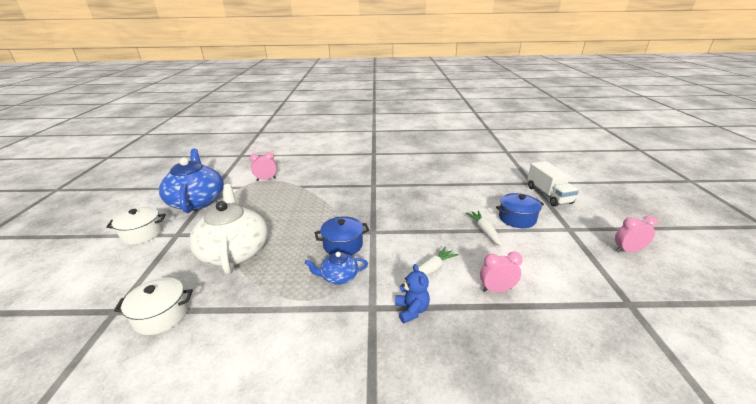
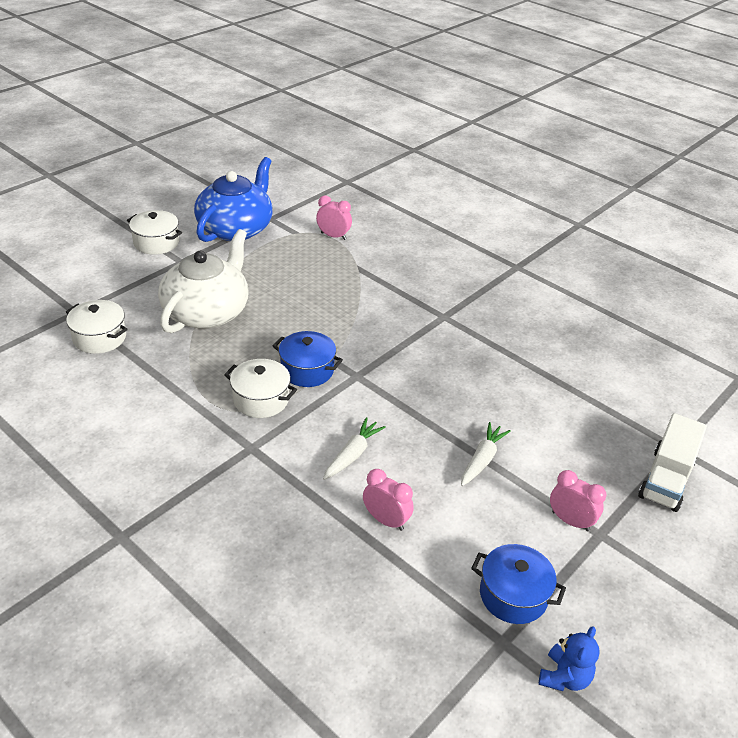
camera: 40 degrees right, 10 degrees up
(338, 277) = (261, 399): blue teapot -> white pot
(411, 310) = (279, 475): blue teddy bear -> blue teddy bear (564, 677)
(430, 270) = (352, 455): white carrot -> white carrot turned 60 degrees counterclockwise
(517, 218) = (553, 475): blue pot -> blue pot (513, 595)
(627, 250) = (626, 609): pink clock -> pink clock (570, 521)

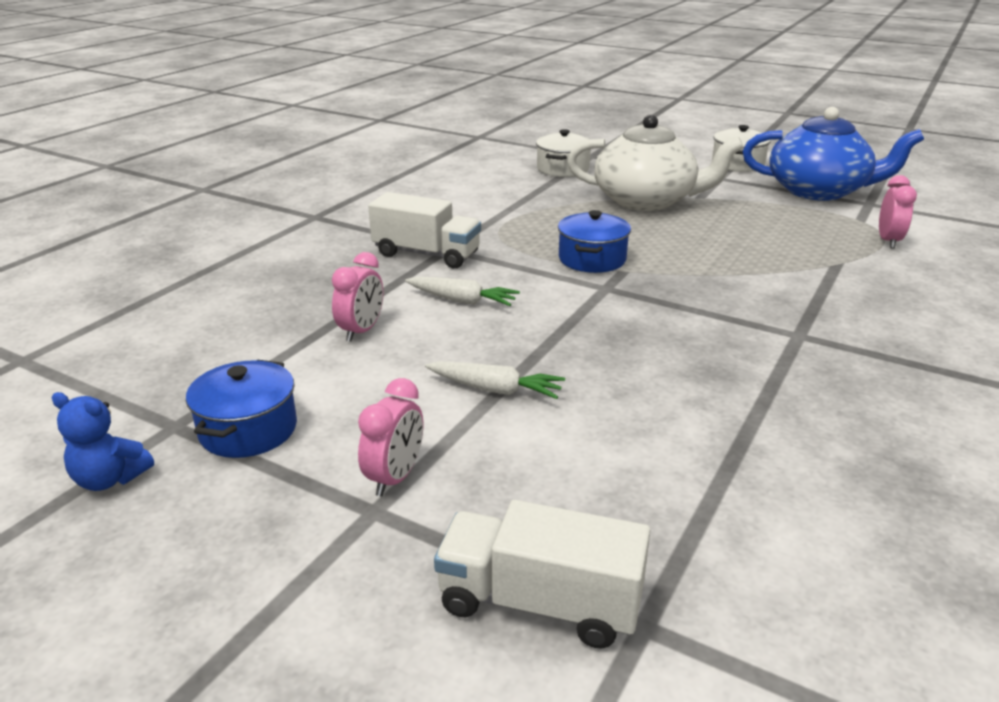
camera: 80 degrees right, 10 degrees down
(257, 462) = (426, 254): none -> white truck
(261, 399) = (524, 243): white pot -> none

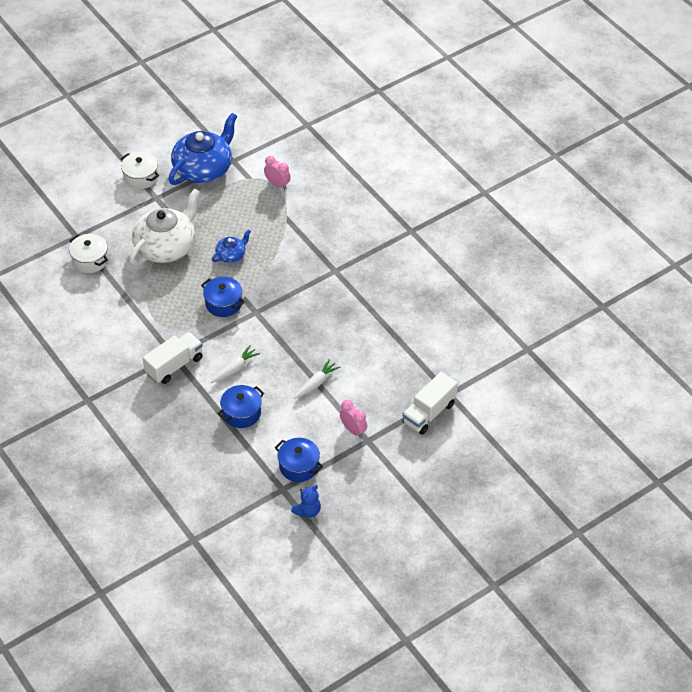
camera: 65 degrees left, 20 degrees up
(361, 331) = (241, 413): pink clock -> blue pot
(696, 242) = (231, 255): none -> blue teapot

